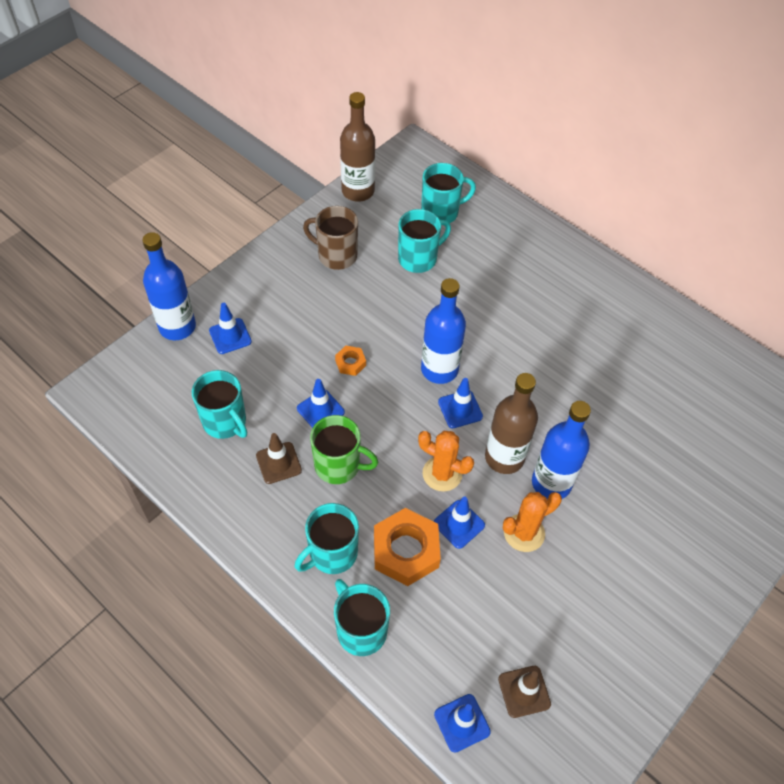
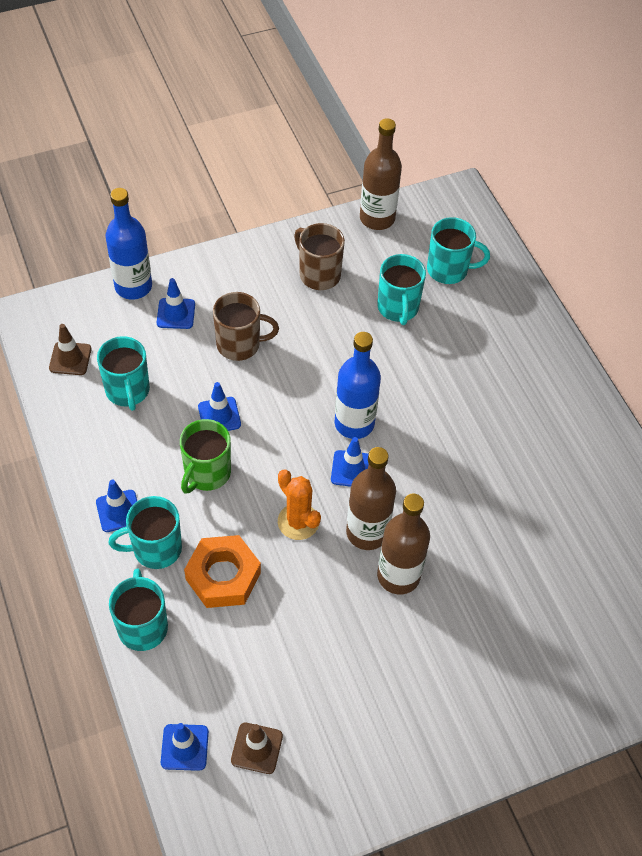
camera: 25 degrees right, 0 degrees up
(278, 463) = (154, 448): brown traffic cone -> brown traffic cone (70, 358)
(302, 341) = (239, 344): none -> brown mug
(338, 465) = (206, 473): green mug -> green mug turned 75 degrees clockwise
(350, 363) = (272, 383): orange nut -> none
(418, 258) = (398, 308): turquoise mug -> turquoise mug turned 90 degrees clockwise
(459, 524) = (286, 574): blue traffic cone -> blue traffic cone (119, 511)
(524, 533) = (343, 609): orange cactus -> none
(551, 483) = (398, 576): blue bottle -> brown bottle

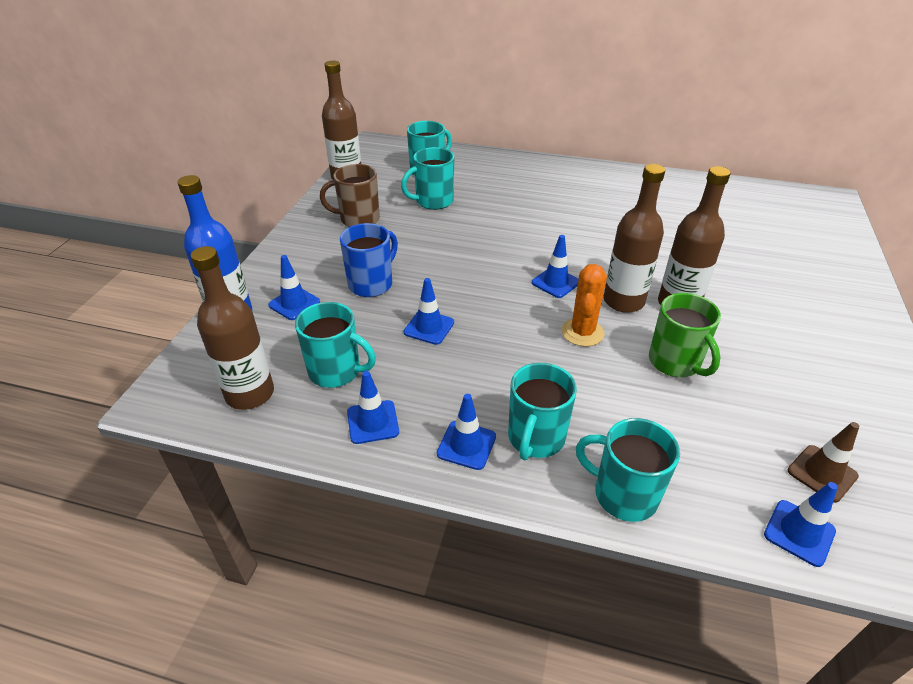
camera: 50 degrees left, 15 degrees down
(70, 358) = (250, 394): brown traffic cone -> brown bottle
(98, 444) = (373, 422): none -> blue traffic cone
(206, 473) = (481, 363): green mug -> green mug (675, 362)
(223, 576) = (604, 405): orange nut -> none
(239, 344) = (371, 284): brown mug -> blue mug
(298, 522) = (582, 332): orange cactus -> orange cactus turned 75 degrees counterclockwise
(354, 423) = (513, 263): blue bottle -> none
(398, 308) = (433, 201): turquoise mug -> turquoise mug turned 120 degrees clockwise

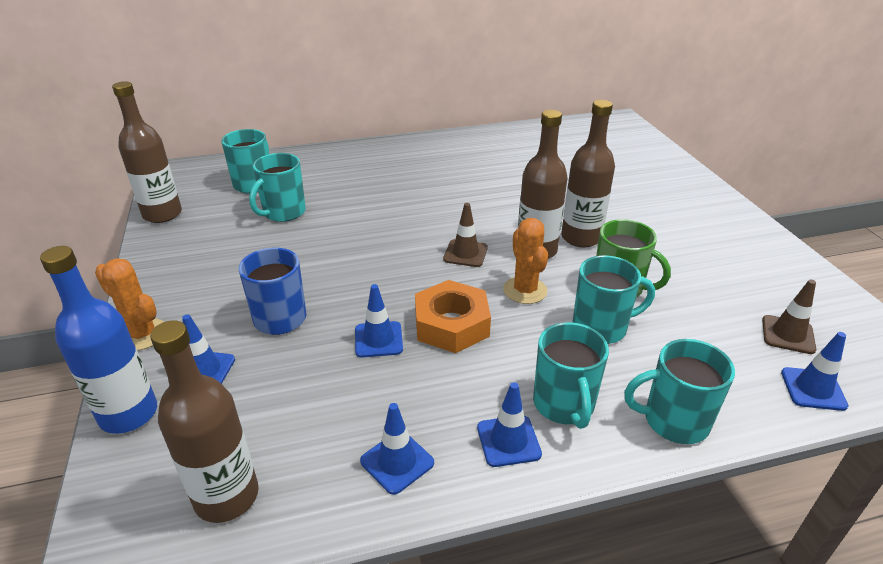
camera: 30 degrees left, 5 degrees down
(274, 263) = (142, 335): none -> orange cactus
(336, 371) = (313, 426): turquoise mug -> turquoise mug (601, 327)
(358, 219) = (212, 255): brown mug -> none
(495, 337) = (451, 324): none -> orange nut
(555, 282) = (465, 253): blue traffic cone -> brown traffic cone

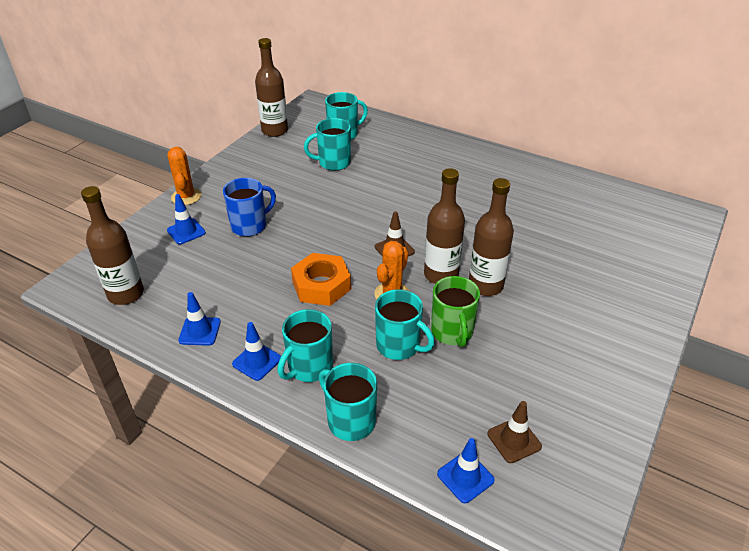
camera: 45 degrees right, 5 degrees up
(129, 414) = (138, 232): blue bottle -> none
(378, 339) = (275, 268): blue traffic cone -> none

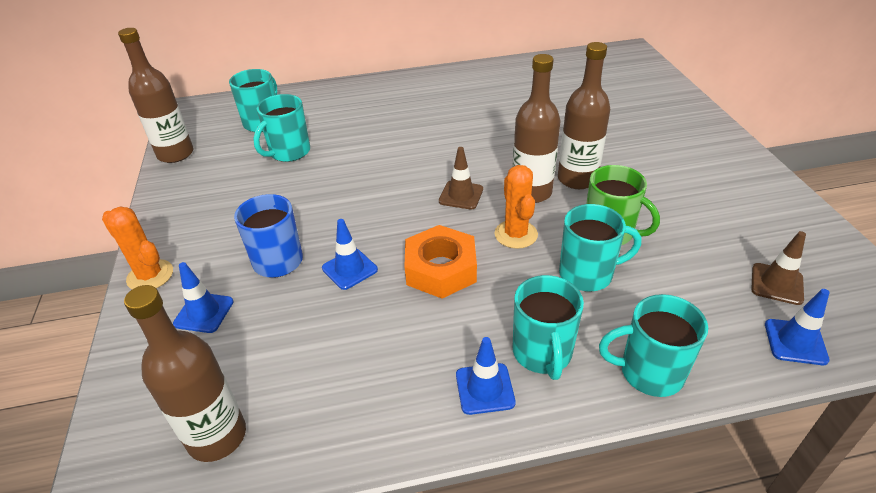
camera: 40 degrees left, 0 degrees up
(200, 331) = (376, 407): blue traffic cone -> blue traffic cone (349, 269)

